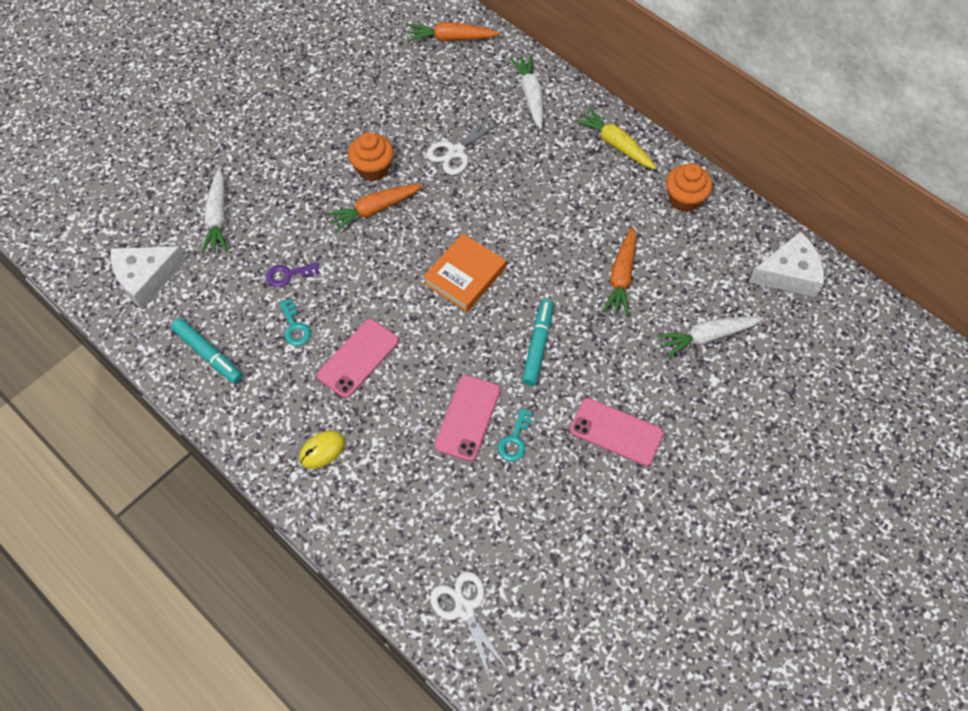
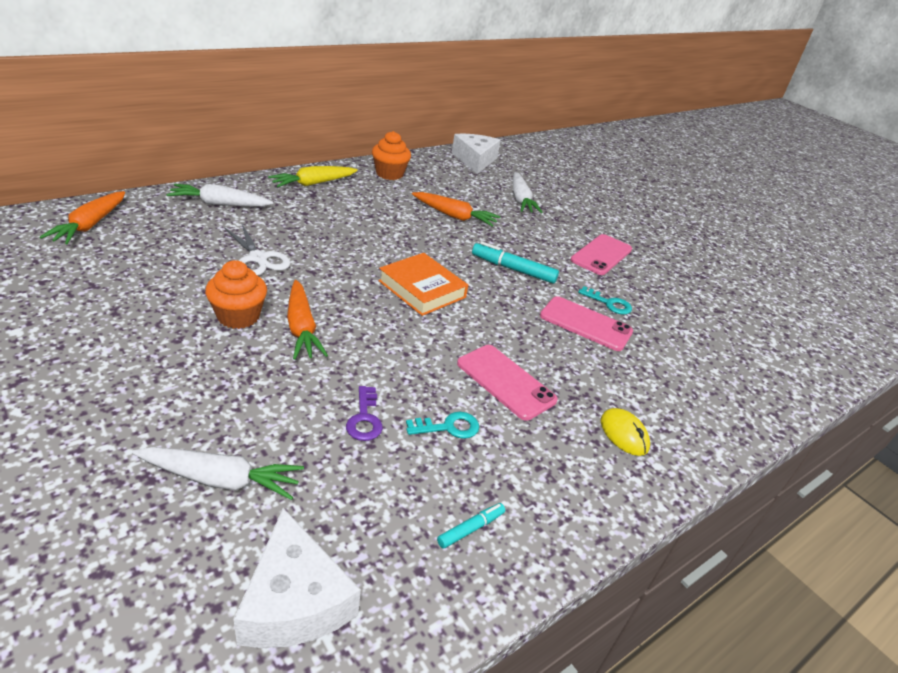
camera: 85 degrees left, 25 degrees down
(208, 354) = (471, 529): turquoise marker -> turquoise marker, size x0.55
(464, 609) = (780, 369): white scissors -> none

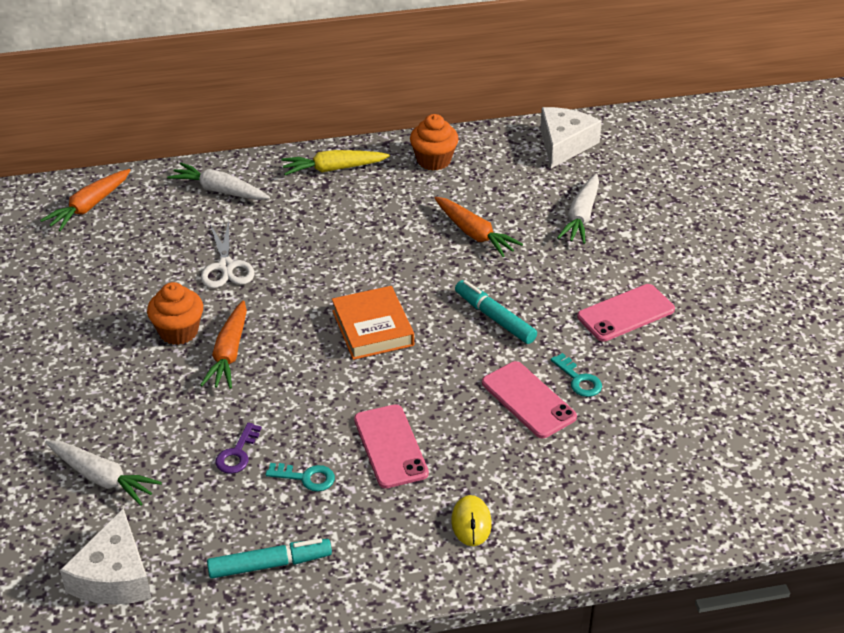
camera: 30 degrees right, 5 degrees up
(471, 529) = (270, 564): turquoise marker -> turquoise marker, size x1.81

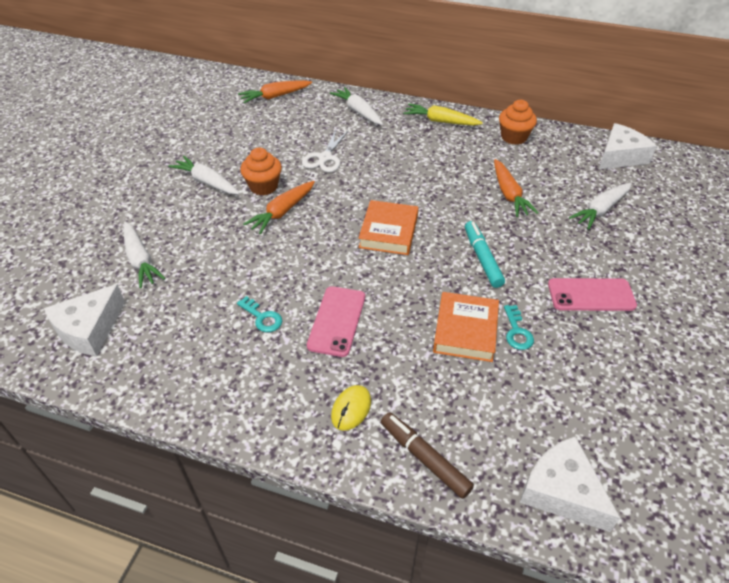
camera: 30 degrees right, 5 degrees up
(99, 353) = (207, 182): none -> white carrot
(237, 454) = (232, 280): purple key -> none
(270, 564) = (187, 370): turquoise marker -> none
(528, 400) = (465, 330): pink phone -> orange book
(571, 533) = (424, 458): none -> brown marker
(706, 504) = (561, 491): none -> white cheese

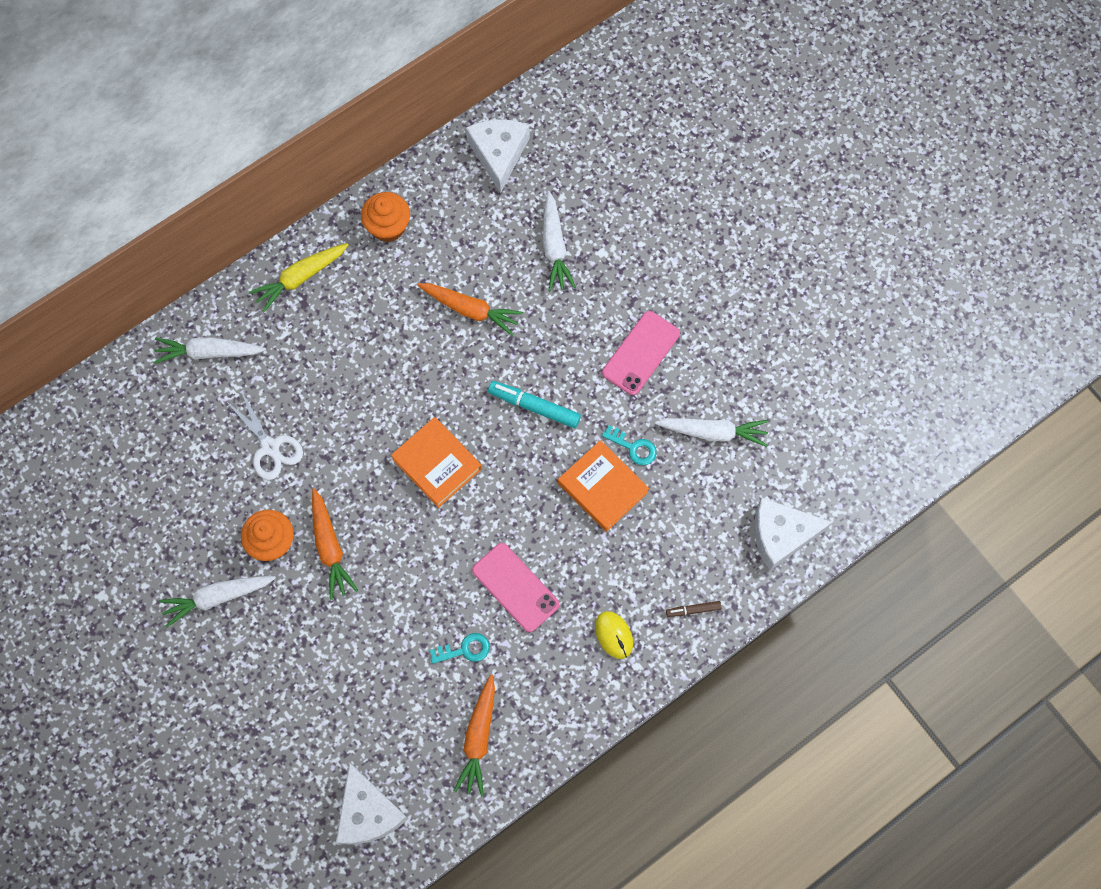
camera: 55 degrees left, 25 degrees up
(140, 260) = (301, 725): white carrot -> white carrot (713, 432)
(275, 96) = (97, 426): orange carrot -> orange carrot (478, 738)
(424, 458) = (693, 610): brown marker -> brown marker, size x0.55

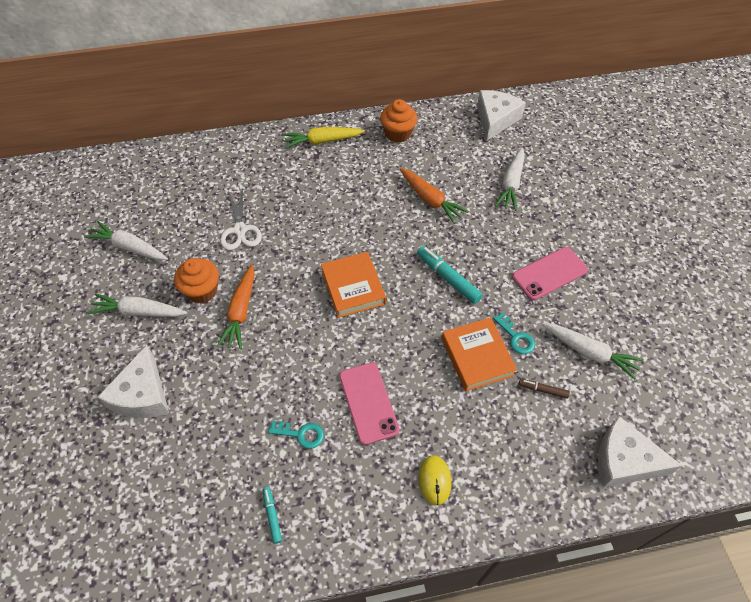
camera: 25 degrees right, 15 degrees down
(209, 352) = (236, 160): white carrot -> white carrot (129, 247)
(368, 812) = (143, 536): white cheese -> white cheese (142, 394)
(478, 738) = (272, 516): orange carrot -> turquoise marker
(693, 610) = (516, 490): brown marker -> brown marker (543, 390)

